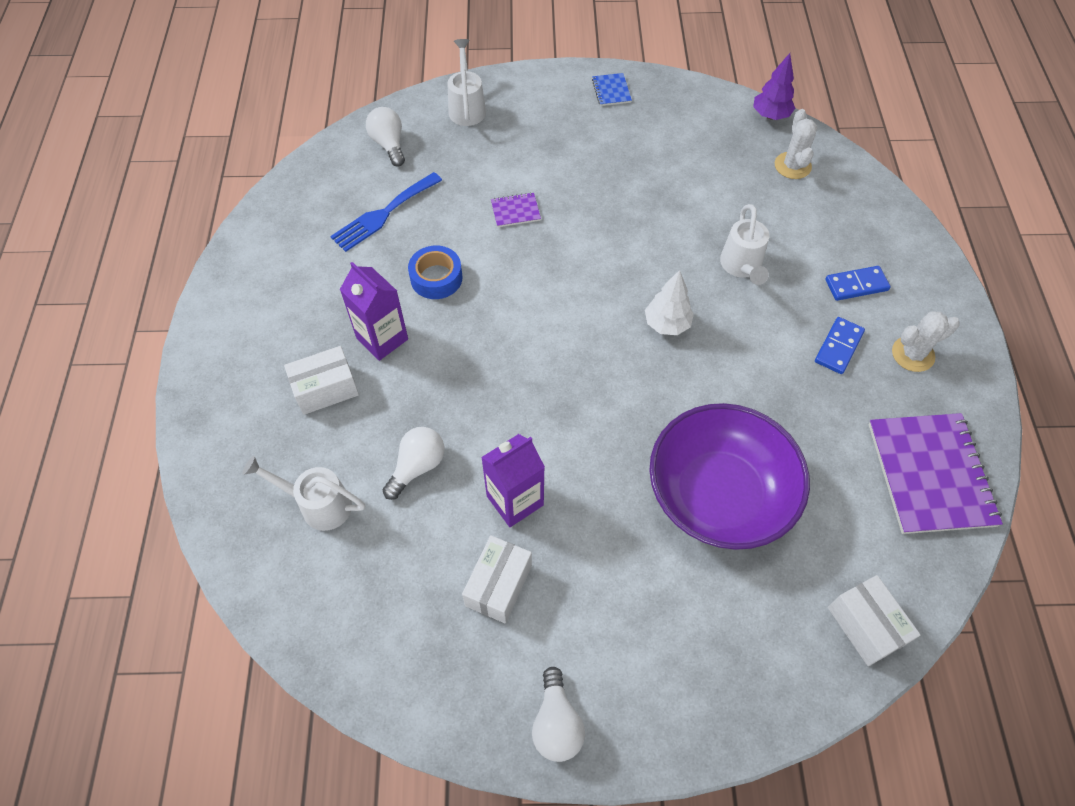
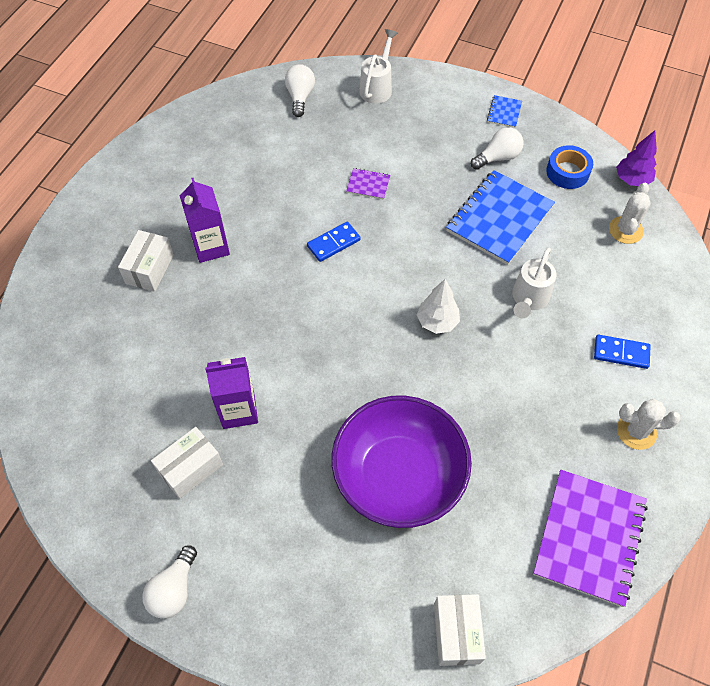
camera: 25 degrees right, 0 degrees up
(318, 504) = (98, 352): white watering can -> none
(326, 389) = (150, 269): white box -> white box turned 75 degrees counterclockwise
(383, 214) = (265, 151): blue fork -> none
(417, 466) = (182, 354): white light bulb -> white light bulb (498, 157)
(436, 278) = (277, 215): blue tape -> blue tape (567, 172)
(668, 198) = (499, 219): none -> blue notebook
(838, 347) = (573, 399): blue domino -> blue domino (333, 243)

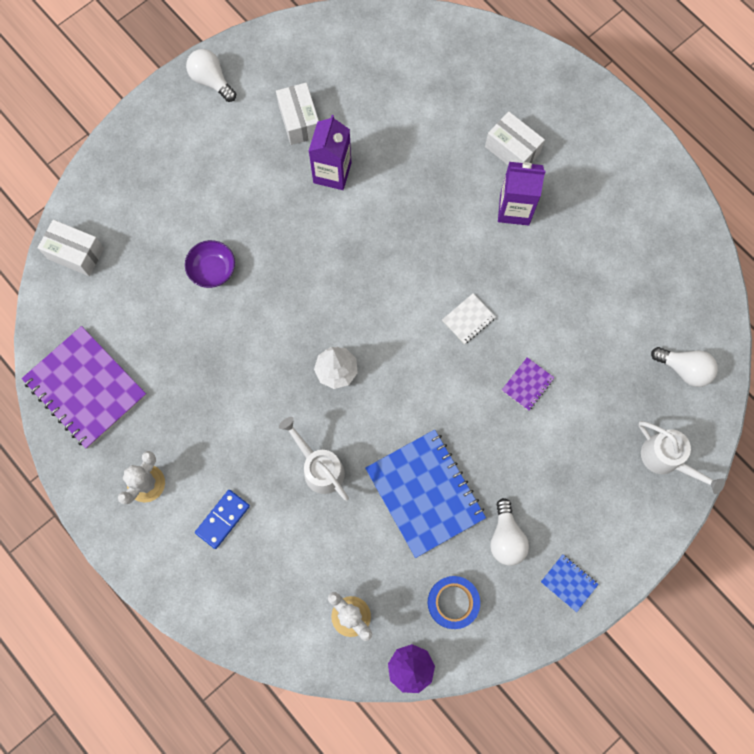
camera: 115 degrees right, 15 degrees up
(333, 243) = (468, 319): blue domino -> white notebook
(399, 475) = (212, 270): purple bowl -> purple bowl, size x0.42

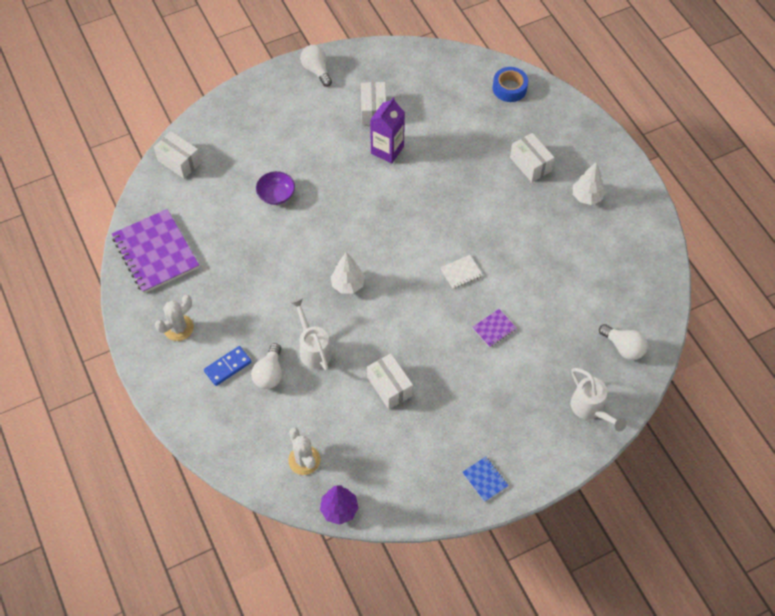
camera: 15 degrees right, 15 degrees down
(425, 493) = (389, 386): blue notebook -> white box
(453, 602) = (387, 470): blue tape -> blue tape (509, 88)
(506, 538) = (444, 434): white light bulb -> white light bulb (269, 374)
(514, 209) = (520, 205): purple carton -> none
(591, 178) = (586, 197): none -> white tree

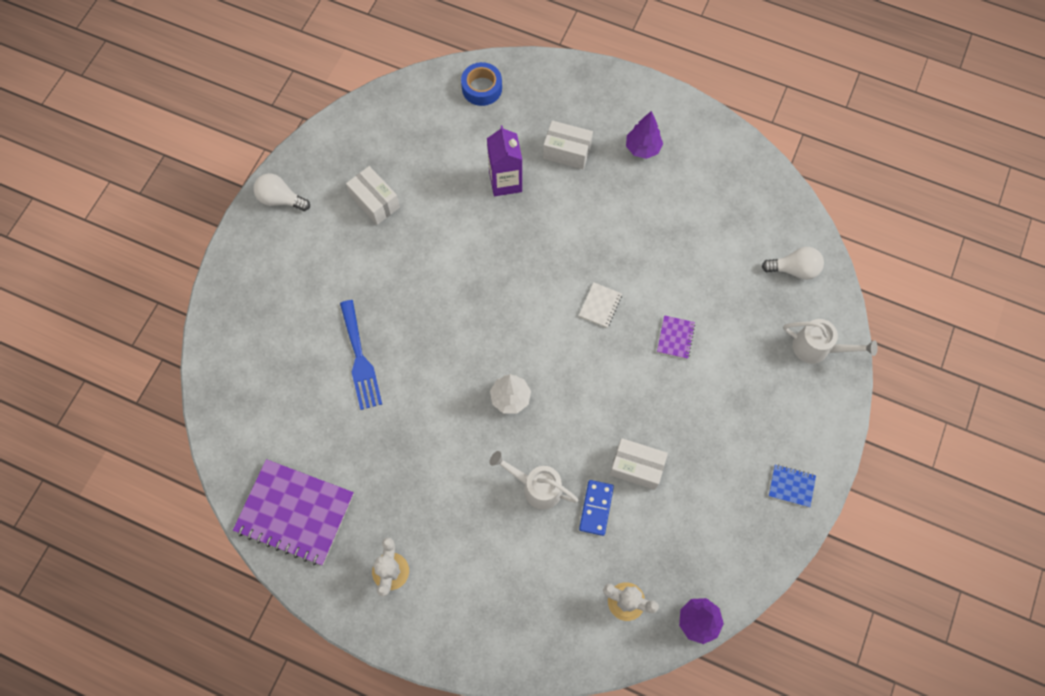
camera: 40 degrees left, 10 degrees up
(179, 162) = (229, 399): white box -> none
(228, 367) = (474, 571): blue domino -> blue domino (596, 508)
(269, 374) = (519, 545): white light bulb -> none
(276, 195) = (360, 359): purple bowl -> blue fork
(387, 150) = (424, 233): purple carton -> purple carton (505, 181)
(586, 197) = (642, 148): white tree -> purple tree

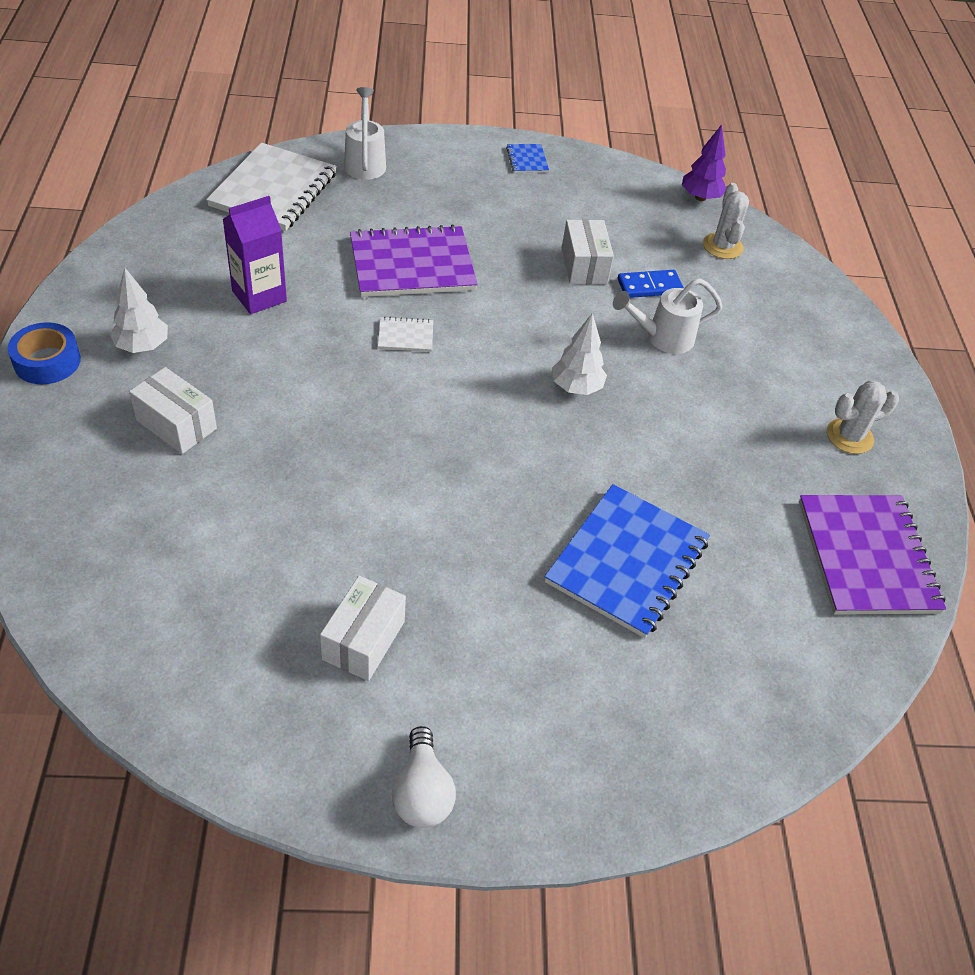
camera: 120 degrees left, 20 degrees down
(360, 359) = (627, 562): blue fork -> blue notebook
(482, 88) = (81, 564): blue tape -> blue tape (47, 361)
(505, 181) = (256, 481): purple carton -> purple carton (259, 296)
(536, 487) = (663, 338): white watering can -> white watering can turned 75 degrees clockwise
(567, 152) = (176, 424): white box -> white box turned 45 degrees counterclockwise
(642, 148) = (142, 346): purple tree -> white tree
(675, 337) = (412, 265): purple notebook -> purple notebook, size x2.29
(794, 269) = (273, 190): white light bulb -> white notebook

